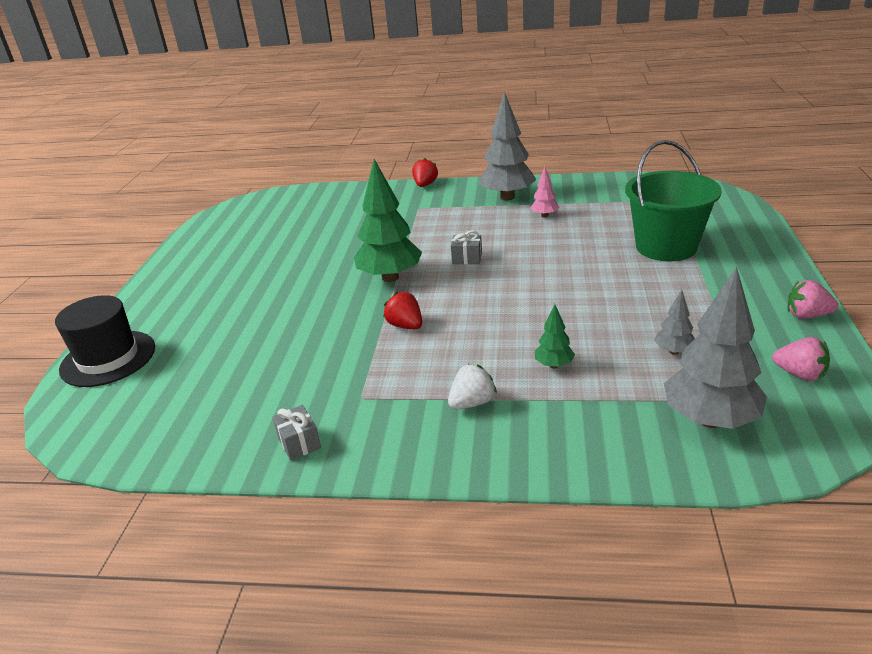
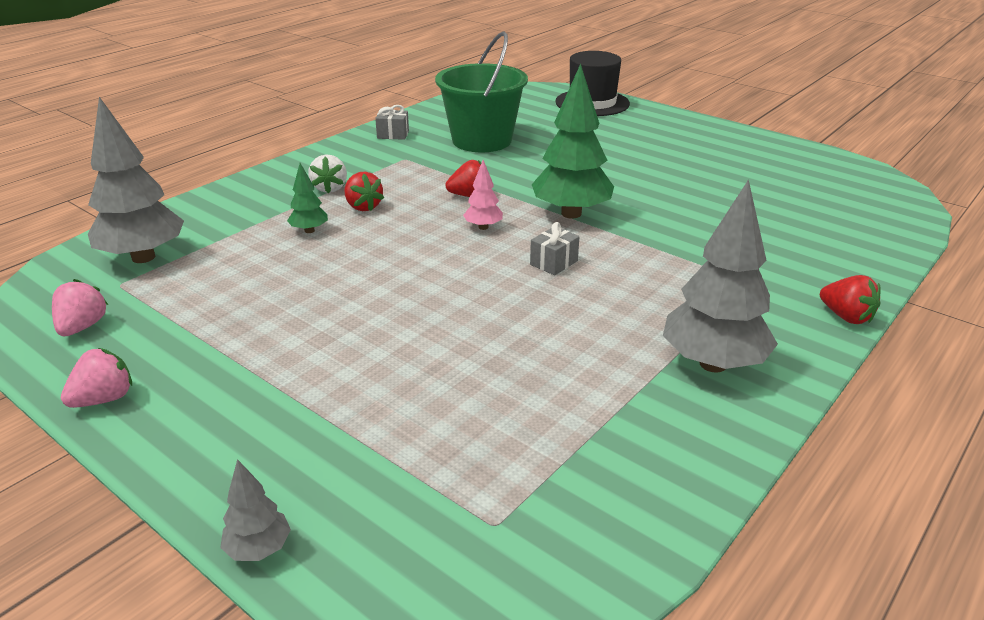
camera: 120 degrees right, 0 degrees up
(484, 364) = (363, 207): none -> red strawberry
(544, 215) = (603, 363): pink tree -> pink tree (483, 227)
(666, 247) = (373, 406): green bucket -> green bucket (482, 140)
(673, 351) = (221, 288): grey tree -> grey tree (259, 549)
(799, 374) = (83, 327): pink strawberry -> pink strawberry turned 120 degrees clockwise

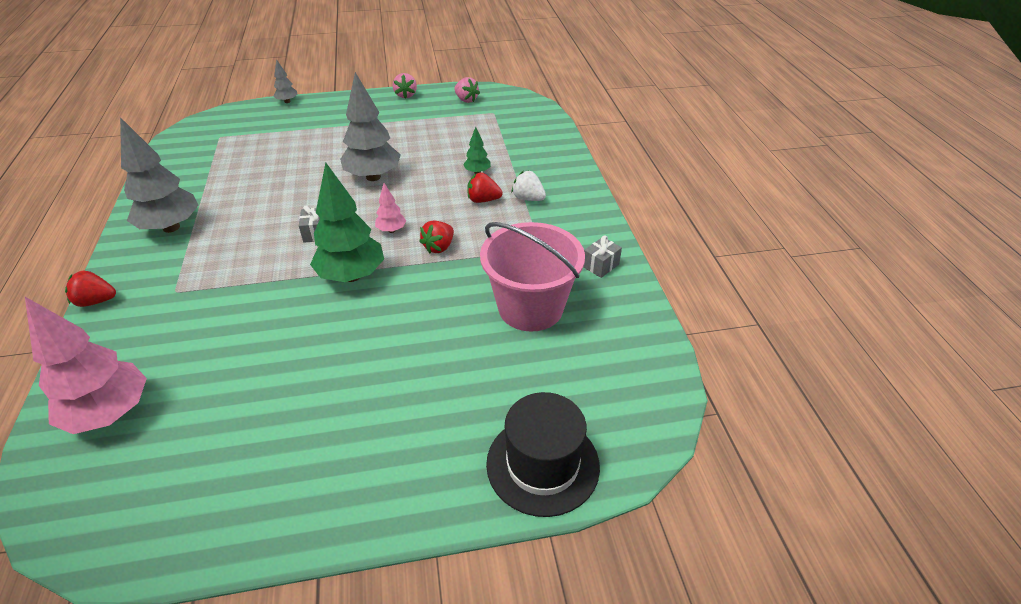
camera: 130 degrees right, 10 degrees up
(143, 257) = (514, 123): grey tree -> grey tree (373, 177)
(482, 140) = (530, 308): green bucket -> pink bucket
(848, 223) = (110, 413): none -> pink tree

